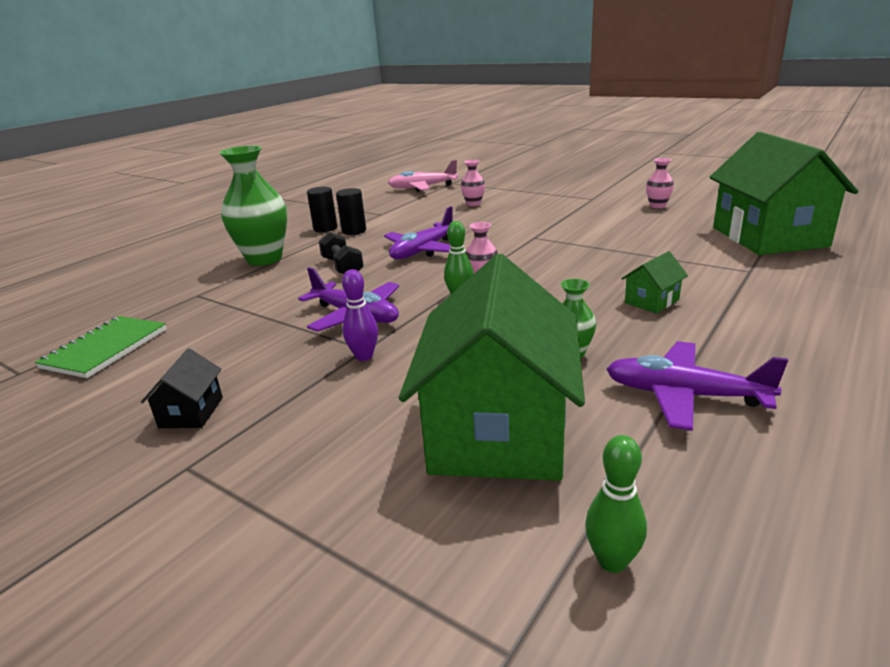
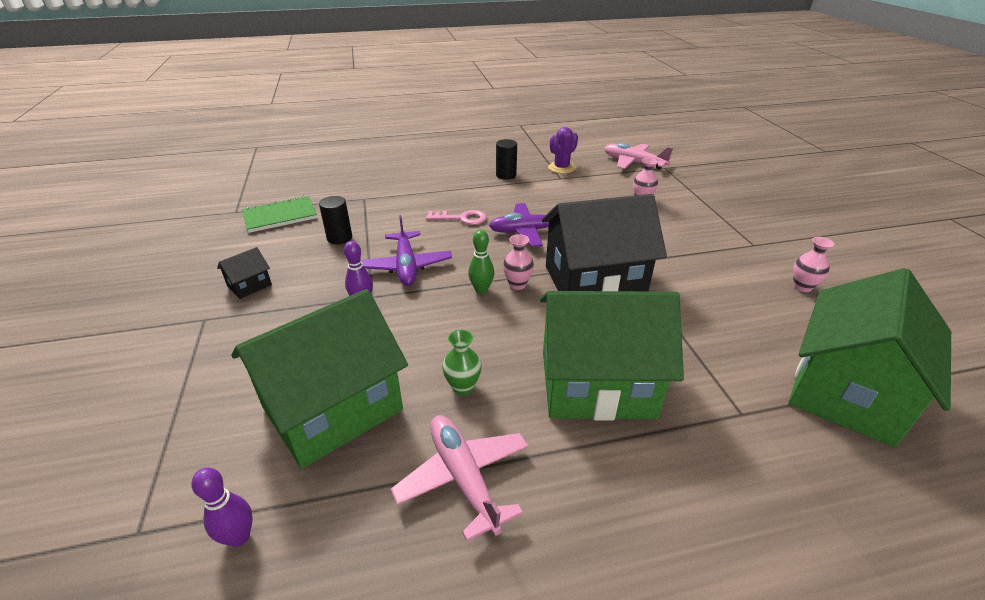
camera: 40 degrees right, 10 degrees up
(264, 259) = (434, 186): green vase -> none
(342, 267) = (461, 218): black dumbbell -> pink key
(354, 231) = (518, 187): black cylinder -> black cylinder (339, 238)
(368, 208) = (561, 168): none -> purple cactus
(535, 255) = (594, 281): none -> black house
(612, 561) = (239, 537): green bowling pin -> purple bowling pin
(651, 301) = (596, 384): green house -> green house, size x2.46
(684, 395) = (463, 477): purple plane -> pink plane

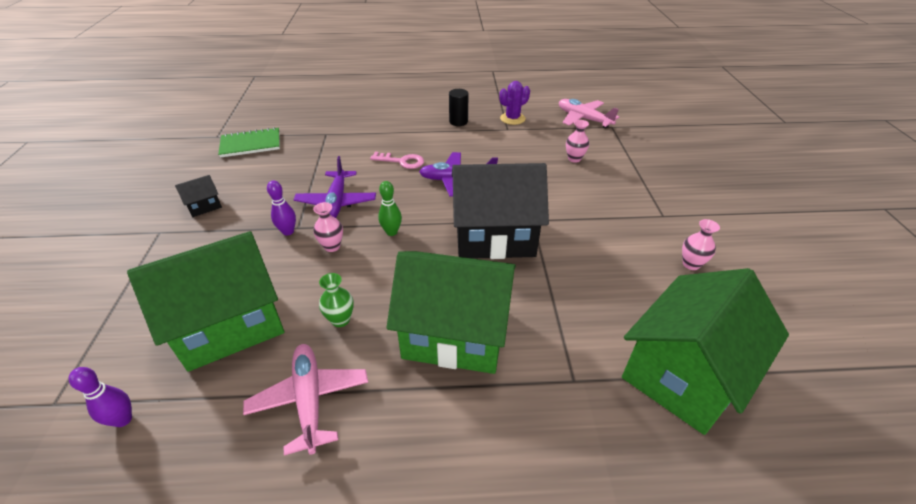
camera: 10 degrees right, 5 degrees up
(339, 238) = (291, 170): black cylinder -> none
(517, 284) = (425, 231): pink vase -> pink vase (332, 246)

